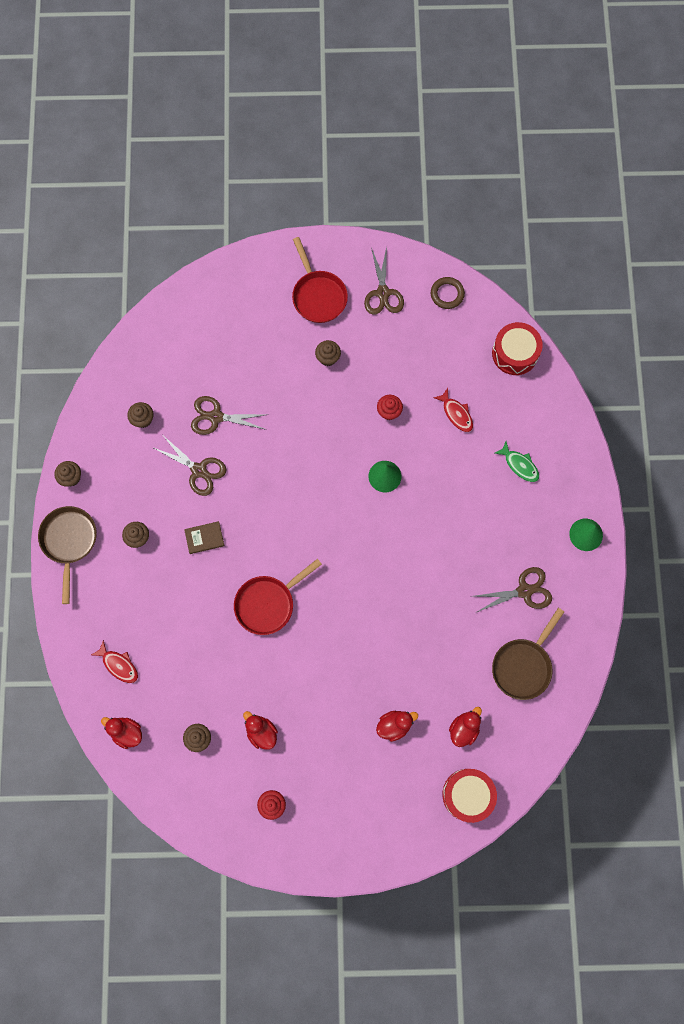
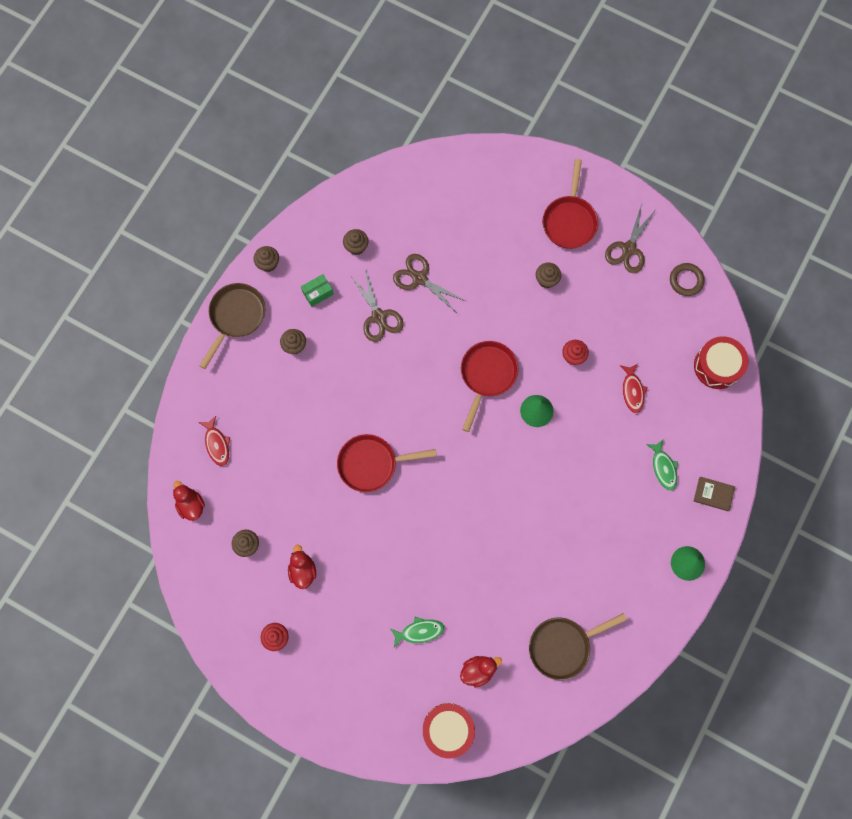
camera: 30 degrees right, 0 degrees up
(132, 479) = (318, 293): none -> green box
(204, 538) = (350, 377): brown book -> brown book (713, 494)
(324, 469) = (487, 375): none -> red pan
(394, 725) = (419, 631): red duck -> green fish
(524, 591) = (602, 581): brown scissors -> none

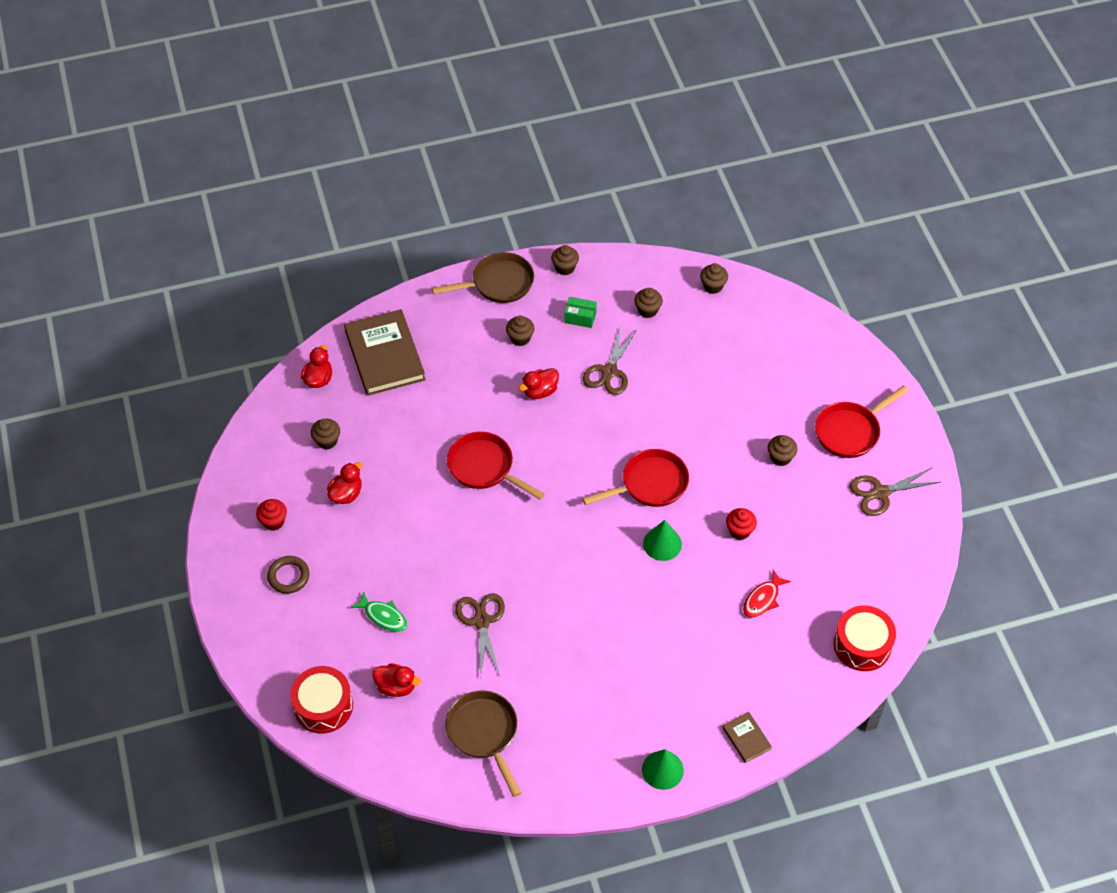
camera: 45 degrees right, 20 degrees down
(217, 444) = (384, 355): red fish -> brown book
(349, 373) = (540, 391): none -> red duck
(380, 189) = (713, 286): none -> brown cupcake
(419, 278) = (673, 372): brown scissors -> brown scissors (481, 621)
(563, 646) = (484, 733): brown pan -> brown pan turned 45 degrees clockwise
(663, 467) = (724, 679): green fish -> none
(686, 280) = (907, 557): brown ring -> brown ring (288, 576)

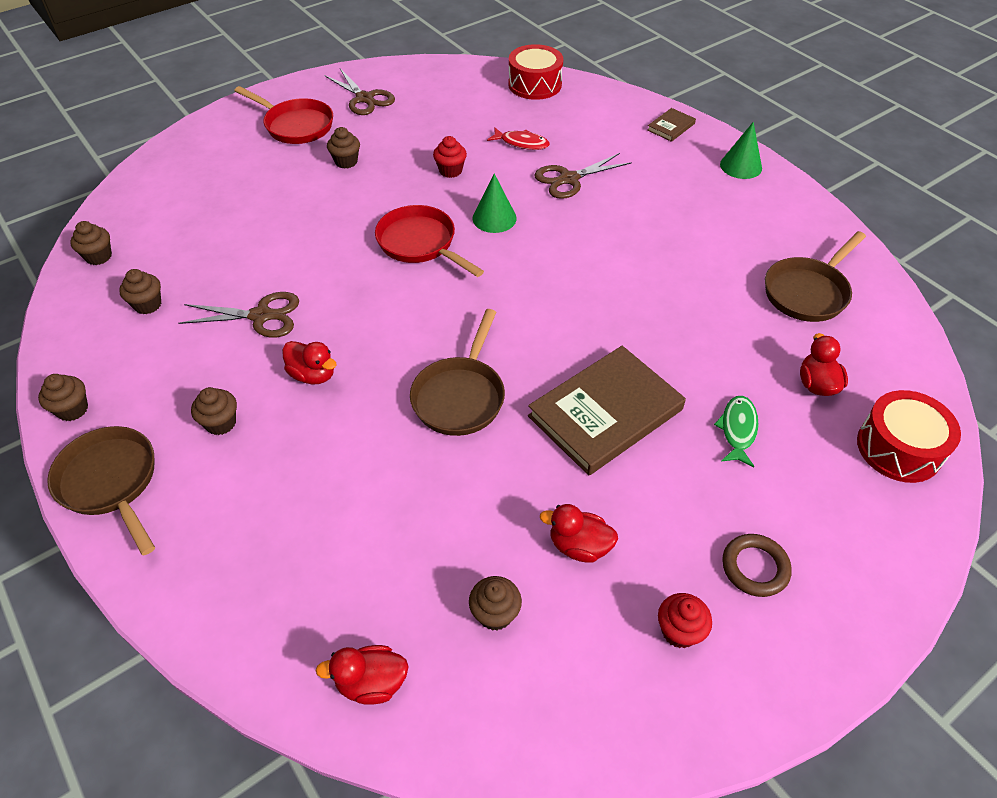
camera: 110 degrees left, 5 degrees down
(384, 355) = (293, 593): brown book -> brown book (605, 413)
(481, 621) = (679, 333): brown scissors -> brown scissors (569, 179)
(484, 467) = (460, 396): red pan -> brown pan
(580, 317) = (170, 368): green box -> none

